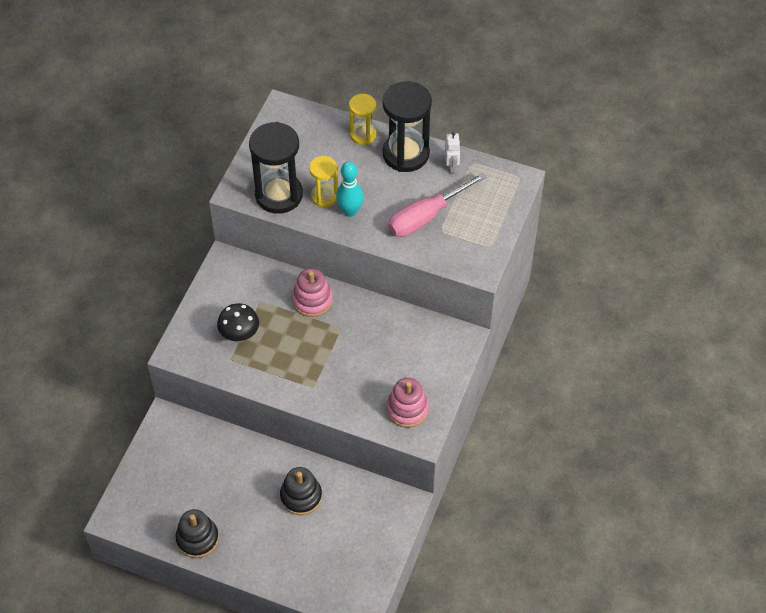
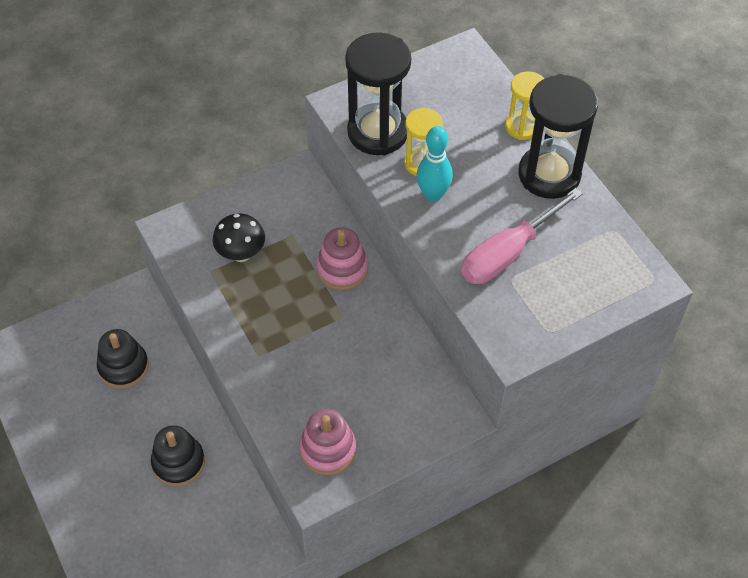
camera: 40 degrees right, 0 degrees up
(197, 538) = (50, 428): black stacking toy -> black stacking toy (123, 366)
(426, 216) = (508, 253): pink screwdriver -> pink screwdriver turned 45 degrees counterclockwise
(451, 166) = (587, 219): white robot -> none

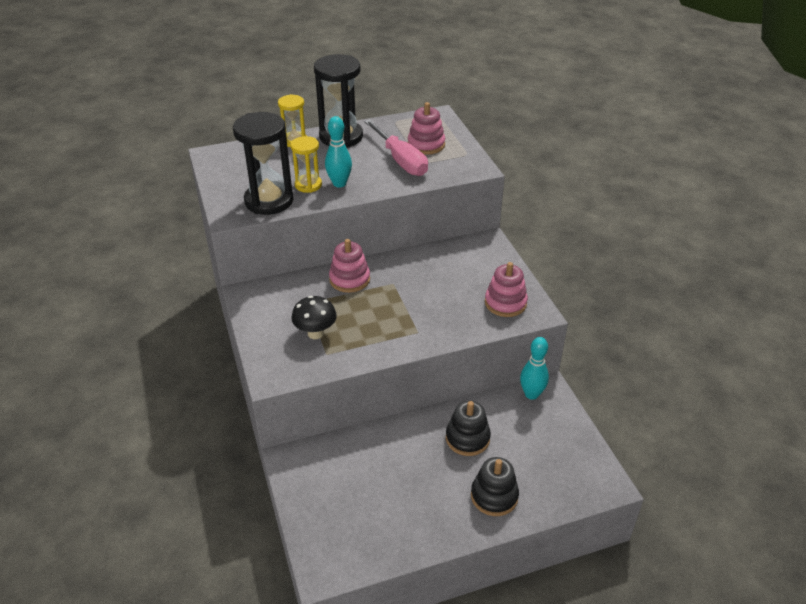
camera: 80 degrees left, 15 degrees down
(123, 366) = (365, 471): black stacking toy -> black stacking toy (494, 496)
(257, 529) = (531, 394): none -> turquoise bowling pin
(559, 277) = (426, 145): none -> pink stacking toy

